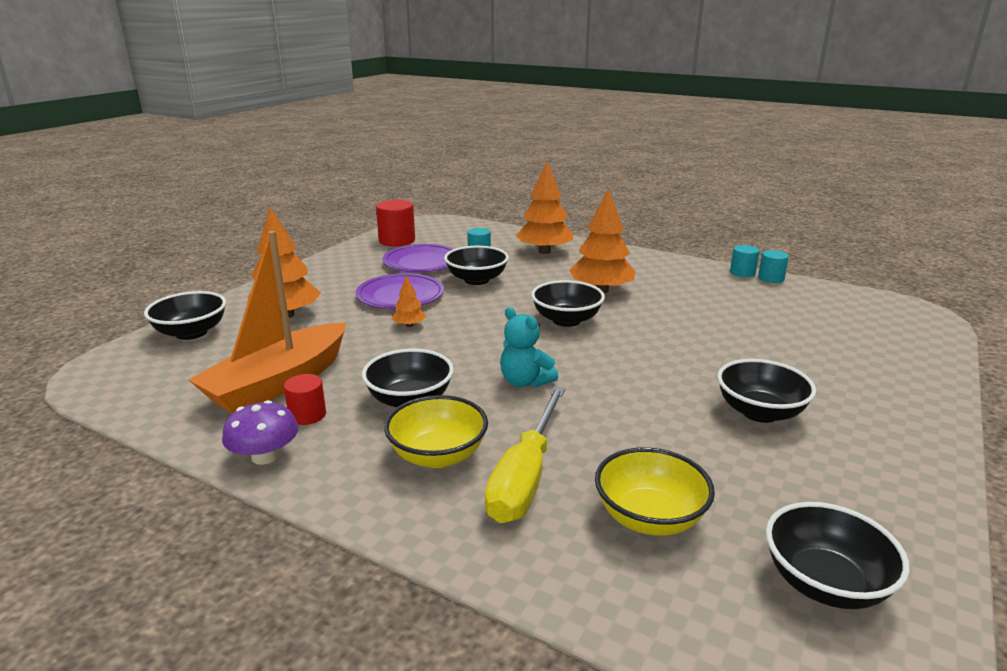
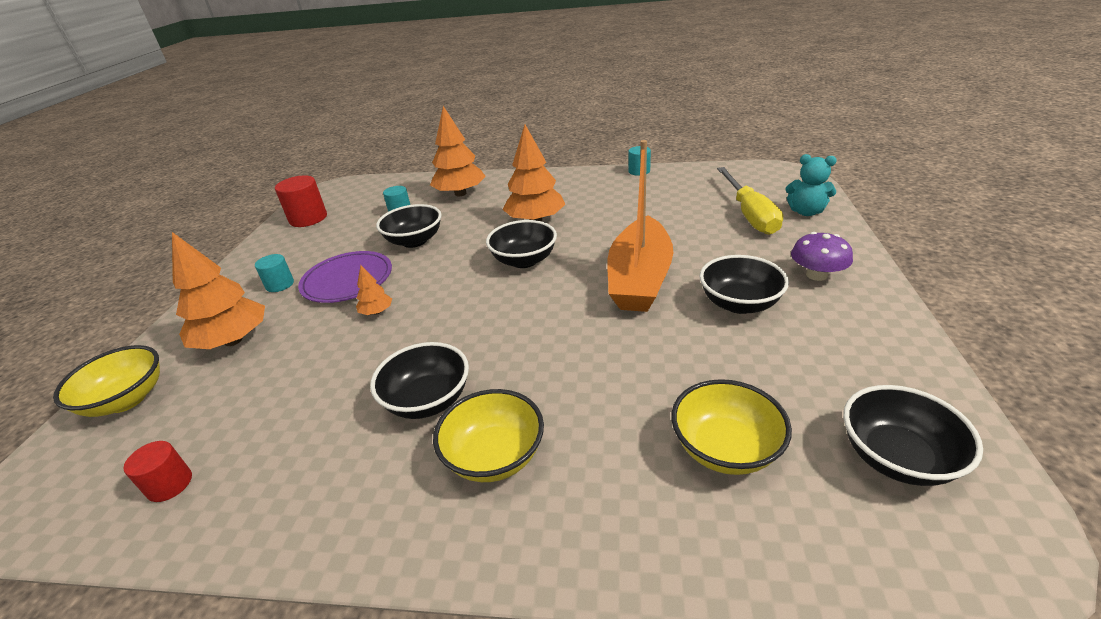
camera: 20 degrees left, 10 degrees up
(191, 333) = (126, 399): black bowl -> yellow bowl
(265, 456) = (307, 533): purple mushroom -> purple mushroom (816, 275)
(279, 383) = (271, 430): orange boat -> orange boat (639, 278)
(307, 415) = (327, 459): red cylinder -> red cylinder (170, 484)
(422, 262) = (348, 236): purple plate -> none
(525, 382) = (527, 340): turquoise teddy bear -> turquoise teddy bear (806, 212)
(525, 476) = (591, 448): yellow screwdriver -> yellow screwdriver (749, 214)
(771, 278) = (664, 171): turquoise cylinder -> turquoise cylinder (280, 284)

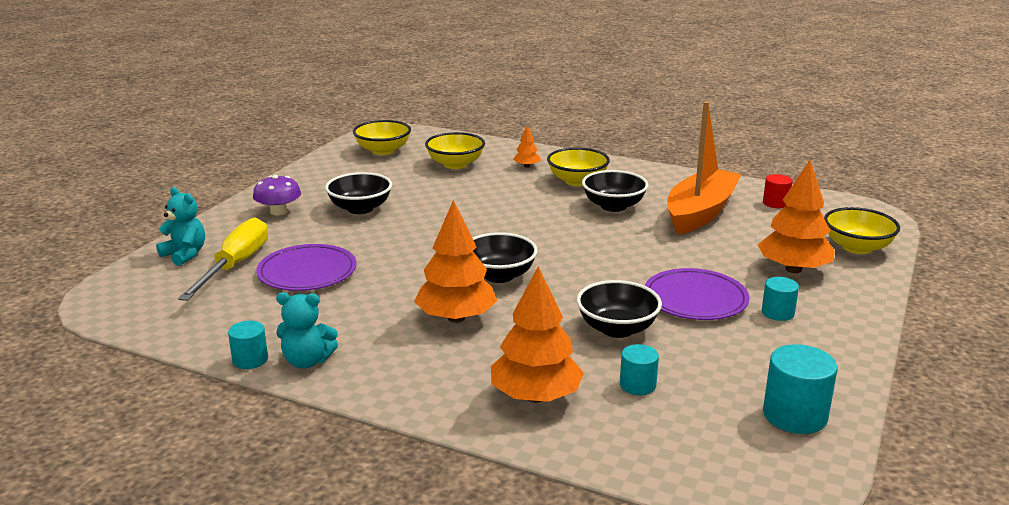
camera: 165 degrees left, 10 degrees down
(308, 218) = (794, 415): red cylinder -> turquoise cylinder
(377, 312) = (657, 263): orange tree -> orange tree (526, 166)
(605, 178) = (307, 361): none -> turquoise teddy bear
(639, 278) = (410, 238): orange boat -> orange boat (700, 213)
(685, 223) = (307, 272): none -> purple plate
(896, 457) = (383, 151): black bowl -> yellow bowl

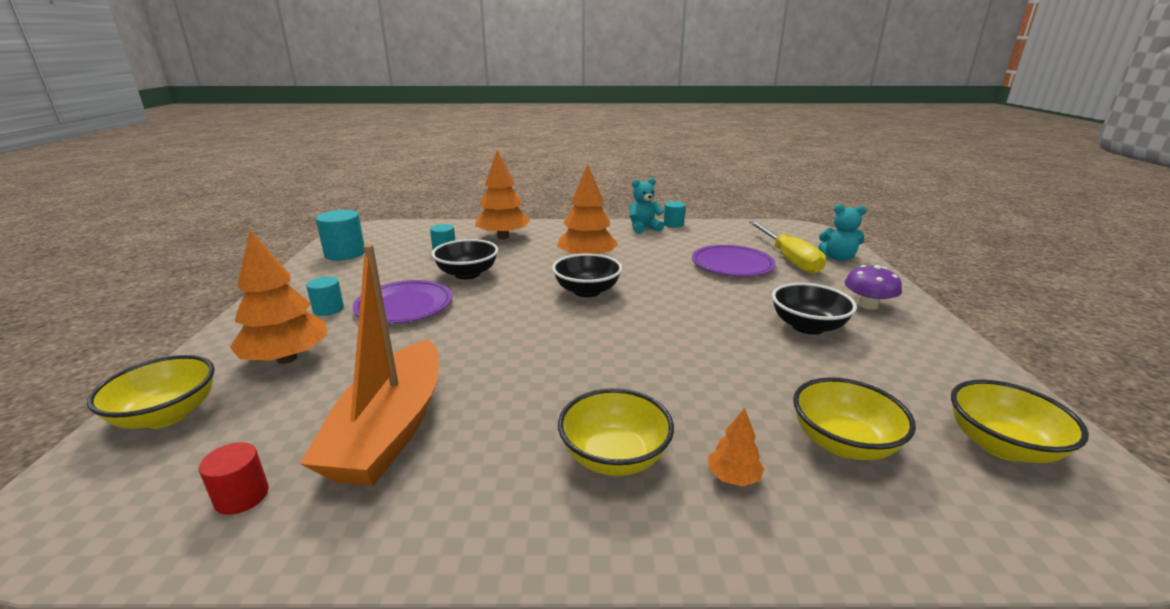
camera: 155 degrees right, 0 degrees up
(613, 206) = (526, 409): black bowl -> none

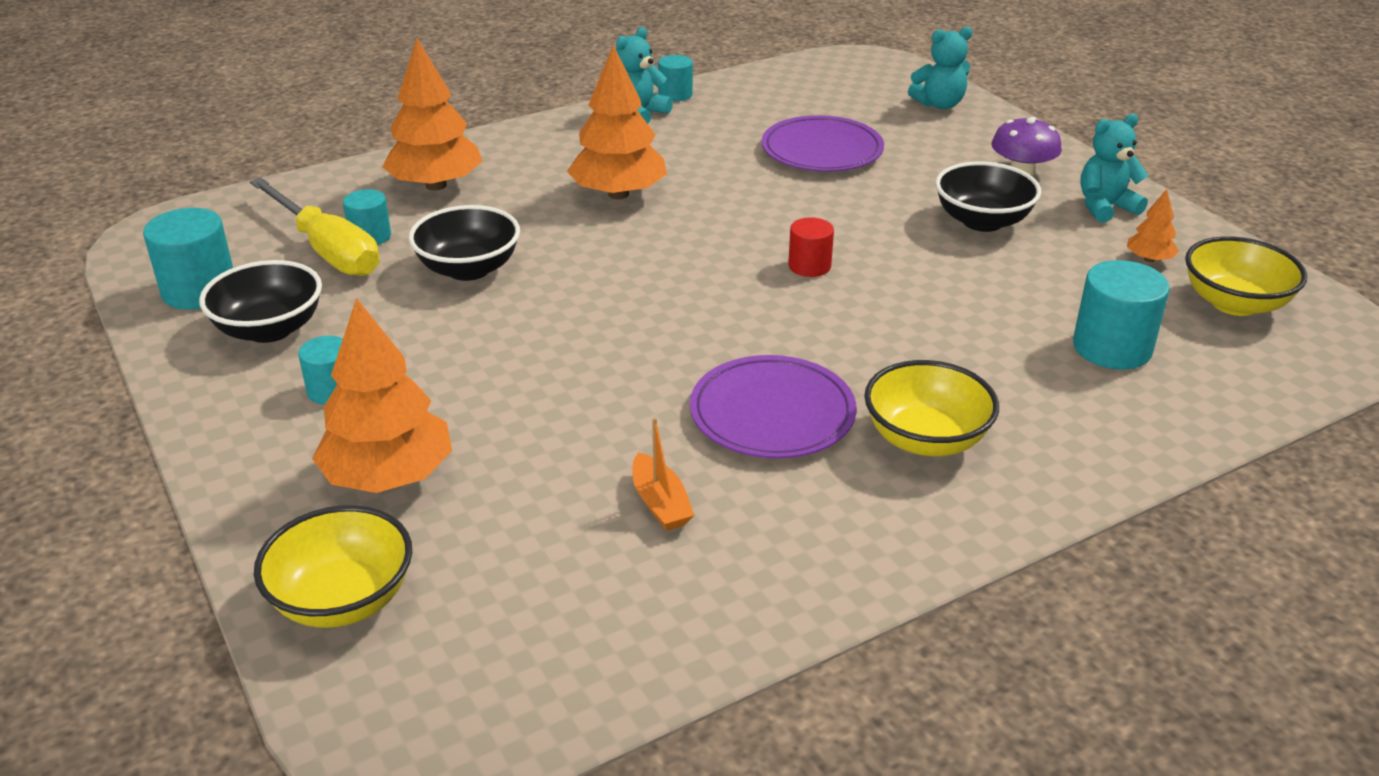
camera: 30 degrees left, 10 degrees up
(242, 496) = (594, 628): red cylinder -> red cylinder (809, 266)
(390, 429) = (660, 503): orange boat -> orange boat, size x0.40
(404, 306) = (445, 348): purple plate -> purple plate (772, 413)
(587, 291) = (677, 247): black bowl -> black bowl (269, 329)
(733, 477) = (1047, 416): orange tree -> orange tree (1149, 259)
(788, 259) = (882, 121): yellow screwdriver -> yellow screwdriver (327, 250)
(843, 443) = (1112, 348): yellow bowl -> turquoise cylinder
(921, 342) = (1105, 207): none -> turquoise teddy bear

